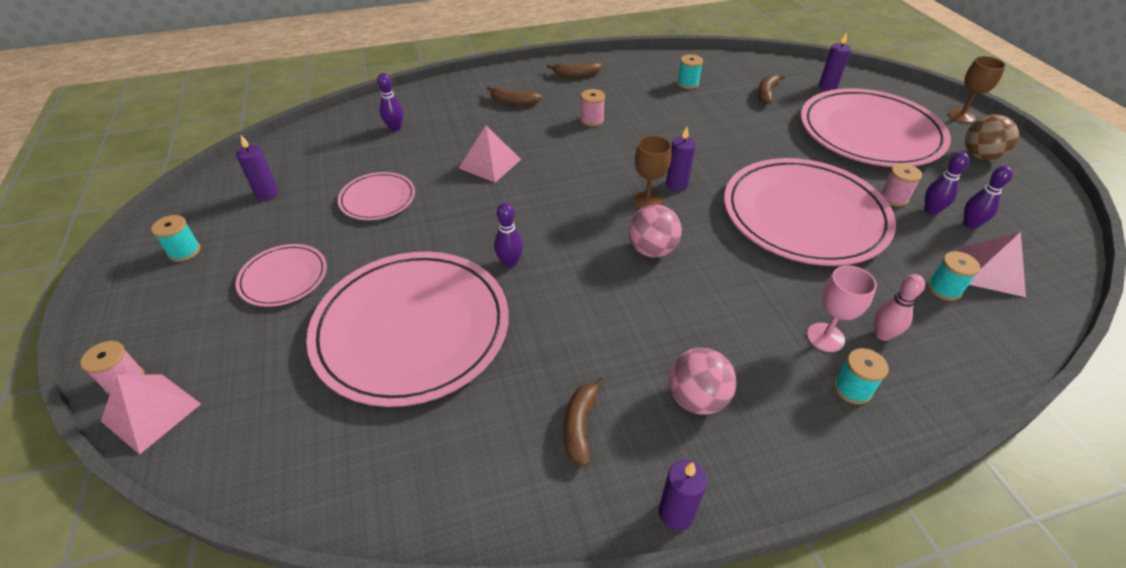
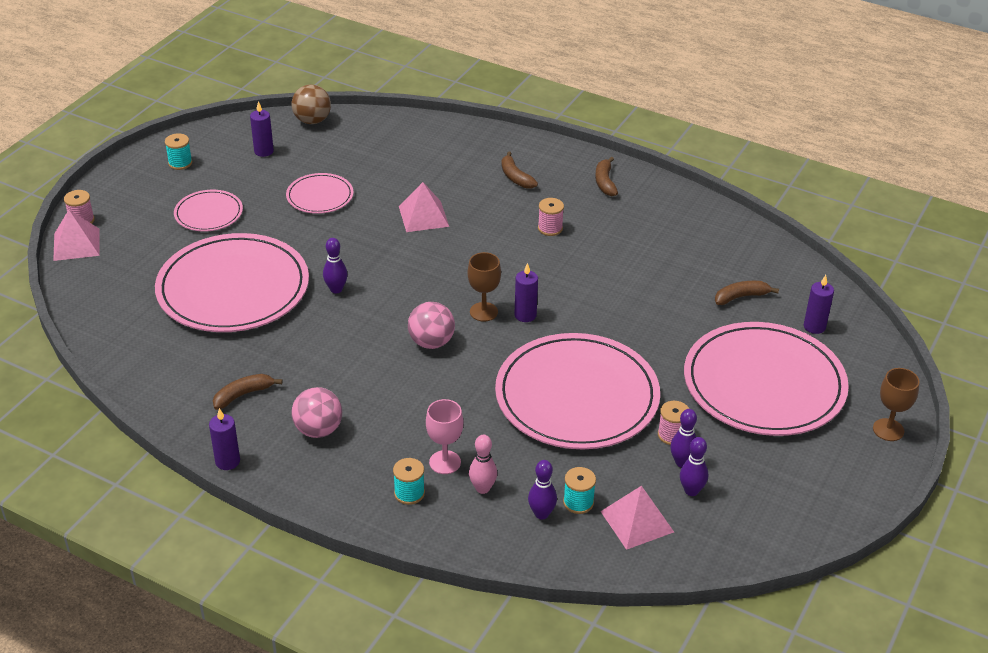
camera: 45 degrees right, 5 degrees down
(395, 128) = (401, 149): purple bowling pin -> purple bowling pin (541, 514)
(576, 75) = (605, 182): brown banana -> brown banana turned 45 degrees clockwise
(687, 83) = (686, 246): turquoise spool -> none
(980, 156) = (823, 464): brown ball -> brown ball (312, 121)

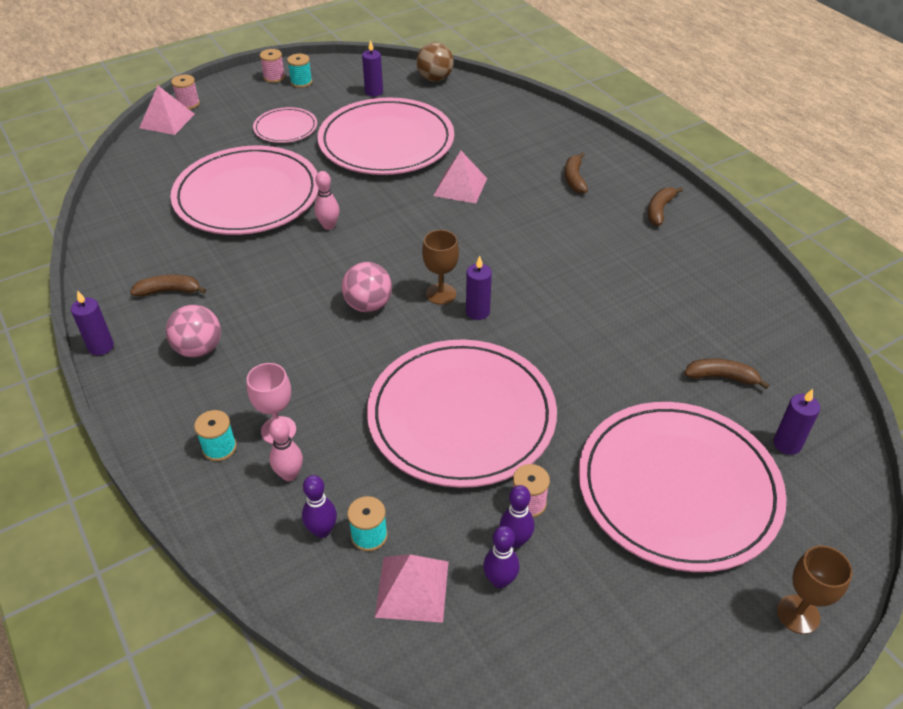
camera: 30 degrees right, 5 degrees up
(320, 196) = (386, 142): pink plate -> pink plate, size x2.09
(336, 289) = (329, 226): purple bowling pin -> pink bowling pin
(550, 228) = (570, 236): pink spool -> pink spool (274, 77)

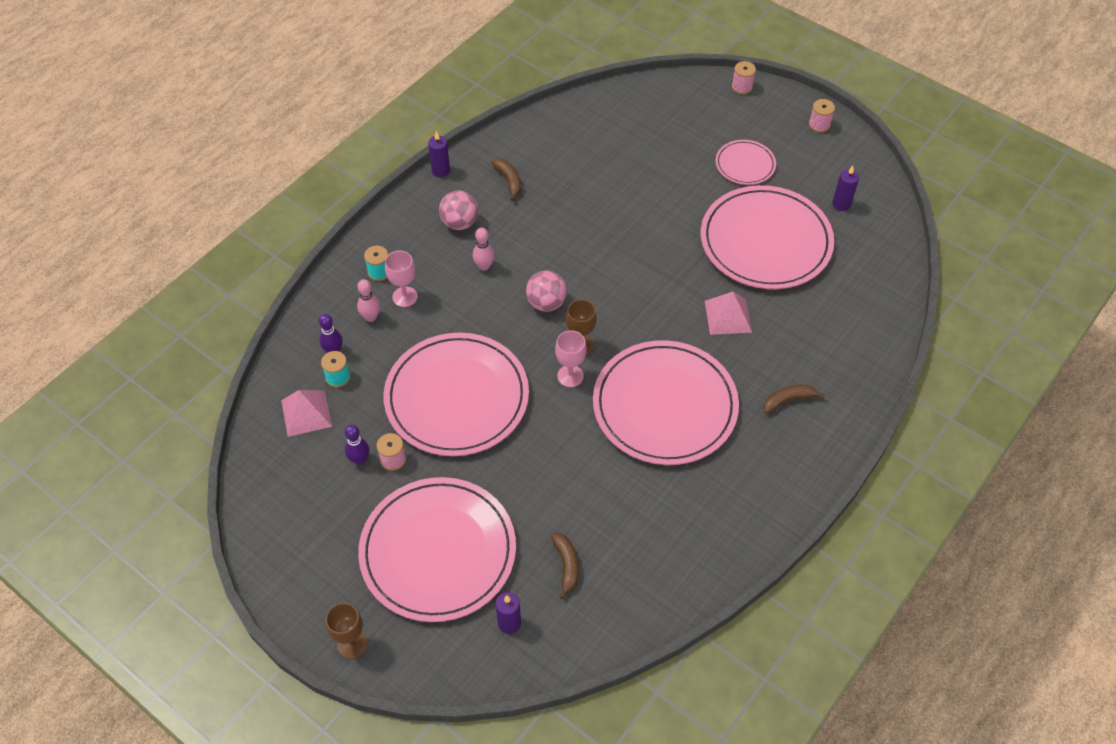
camera: 70 degrees right, 10 degrees up
(167, 121) = (709, 85): pink pyramid -> none
(247, 195) = (639, 178): pink plate -> pink plate (665, 405)
(301, 82) = (823, 146): turquoise spool -> none
(329, 226) = (627, 244): pink bowling pin -> pink bowling pin (484, 266)
(435, 79) = (894, 243): brown ball -> none
(477, 312) = (570, 376): purple candle -> pink goblet
(500, 580) = (326, 459): purple bowling pin -> none
(659, 210) = (775, 481): brown banana -> none

